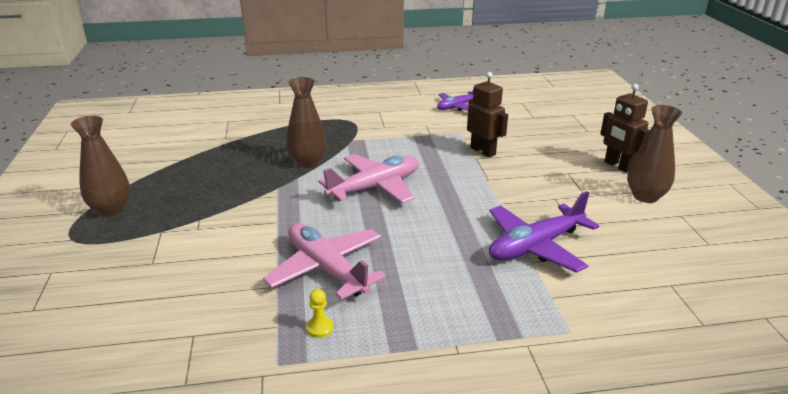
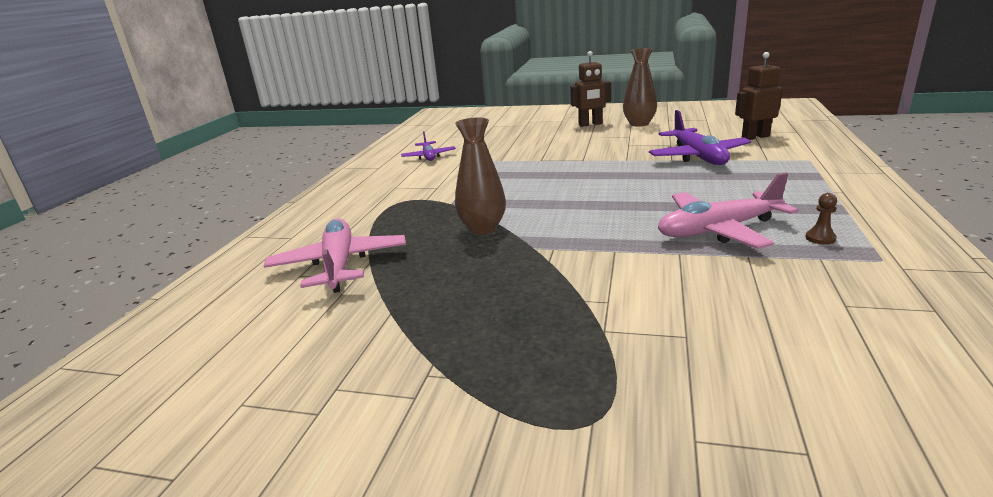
camera: 65 degrees left, 5 degrees down
(111, 209) = (511, 380): brown vase -> none
(320, 328) = (820, 238): yellow pawn -> brown pawn
(375, 187) = (568, 200): pink plane -> pink plane (339, 265)
(483, 151) = (530, 156): brown robot -> brown robot (755, 137)

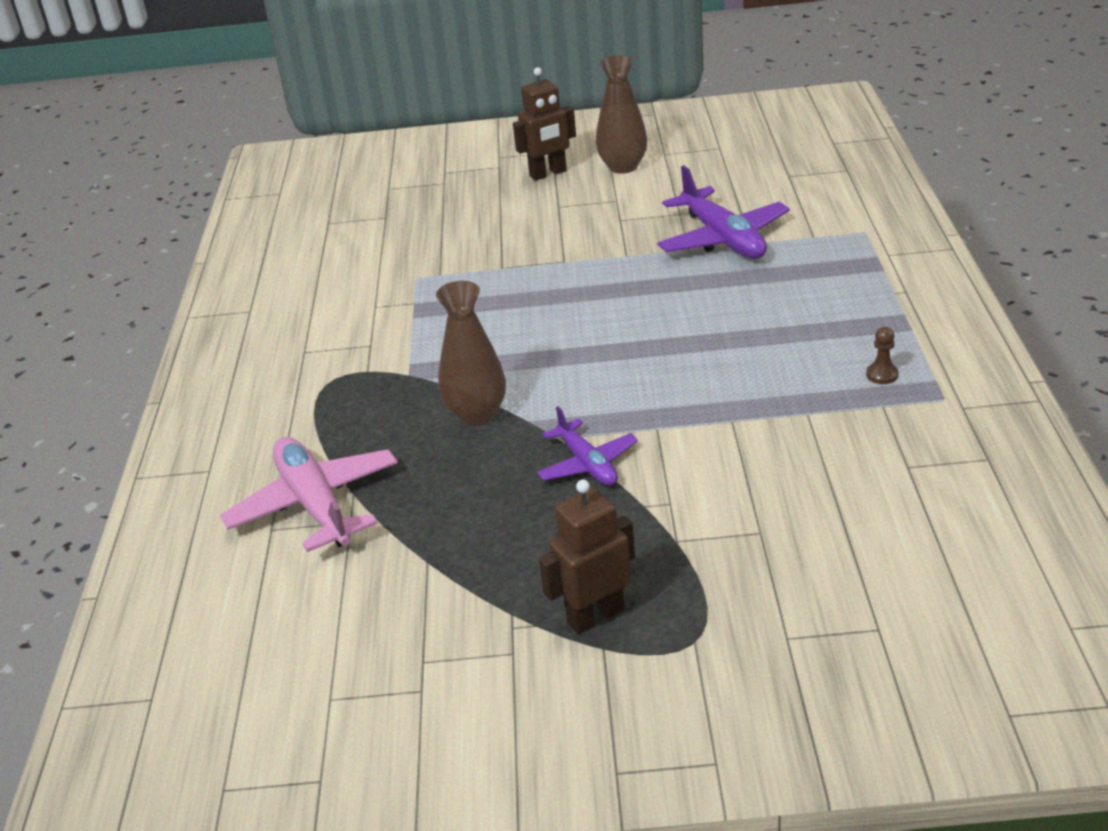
camera: 15 degrees left, 10 degrees up
(429, 156) = (319, 277): purple plane -> purple plane (587, 464)
(718, 230) = (770, 377): pink plane -> none
(755, 137) = (793, 187): brown robot -> brown robot (595, 616)

